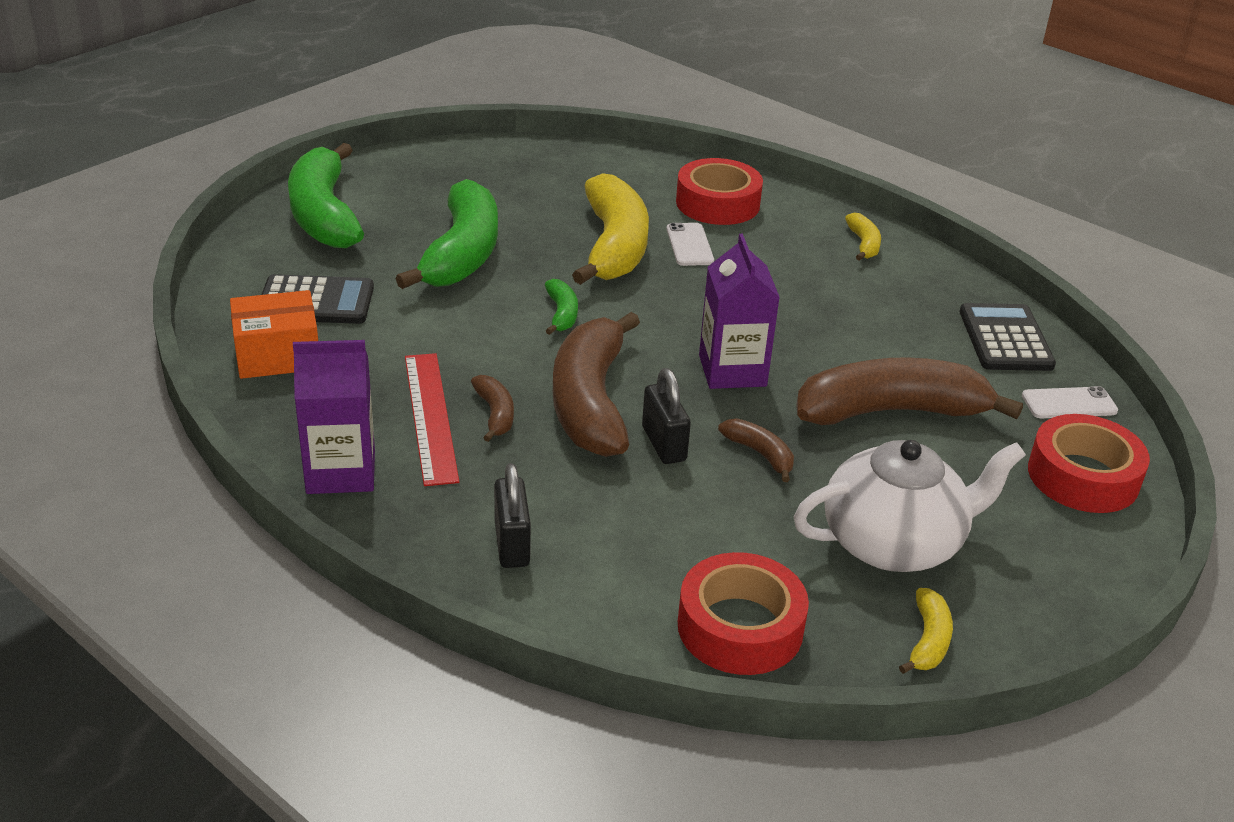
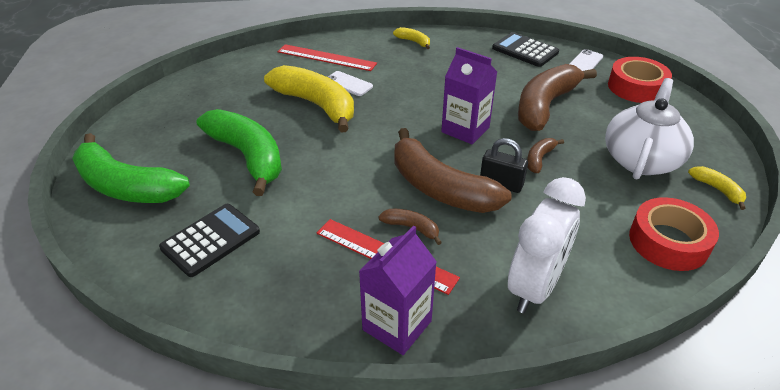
camera: 45 degrees left, 5 degrees up
(278, 355) = (243, 288): orange box -> none
(512, 544) = (534, 287): black padlock -> white clock
(561, 314) = (351, 154): green banana -> none
(717, 203) = (326, 57): red tape -> red ruler
(760, 454) = (539, 159): brown banana -> brown banana turned 60 degrees counterclockwise

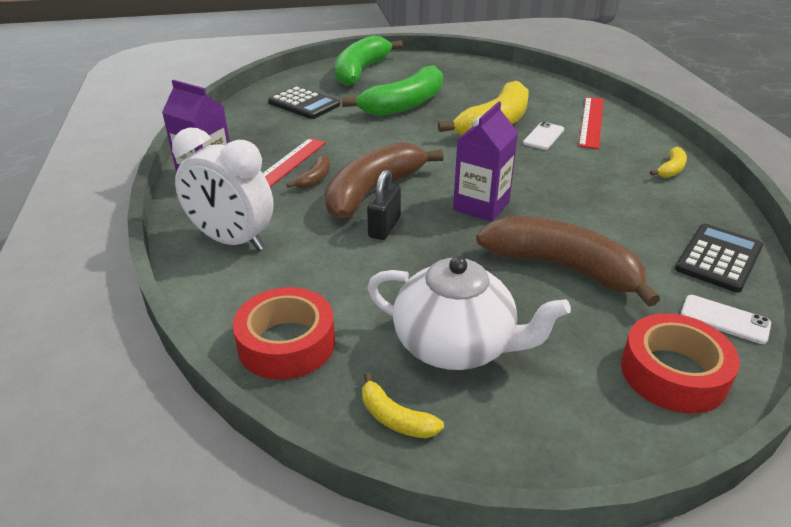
camera: 85 degrees right, 5 degrees down
(539, 159) = (436, 255): brown banana -> none
(717, 189) = (395, 418): yellow banana -> yellow banana turned 75 degrees clockwise

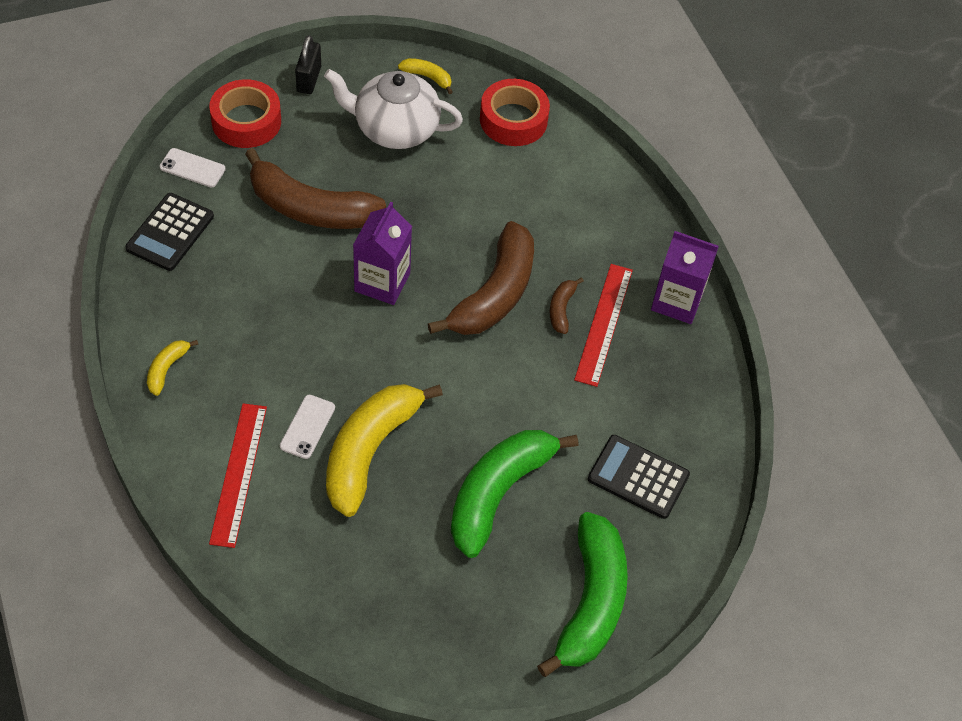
camera: 165 degrees right, 20 degrees up
(232, 241) = (601, 212): white clock -> none
(384, 227) = (471, 242): black padlock -> black padlock (309, 79)

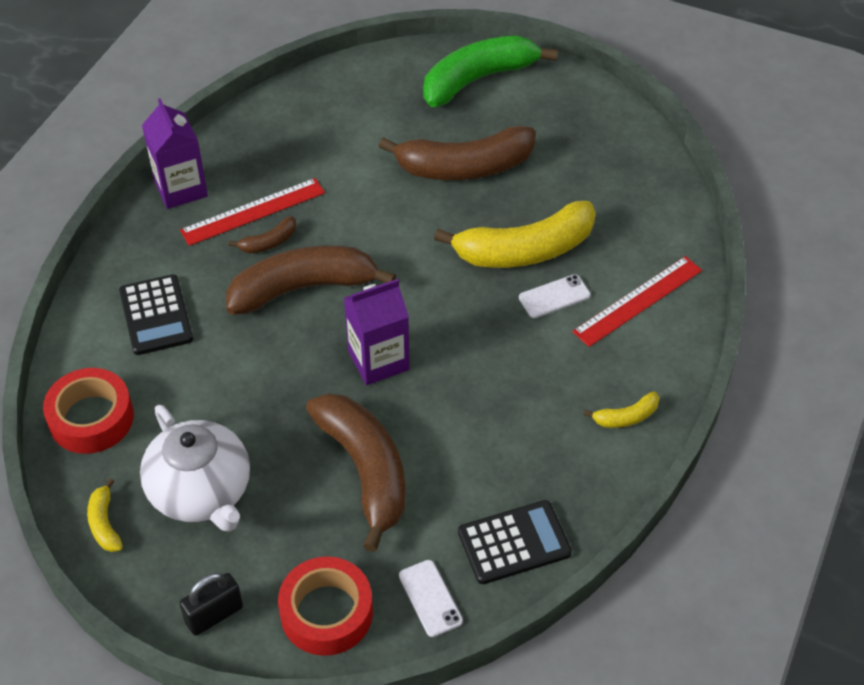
camera: 130 degrees left, 5 degrees down
(498, 493) = (465, 167): green banana -> brown banana
(638, 477) = (361, 114): black calculator -> black calculator (156, 315)

